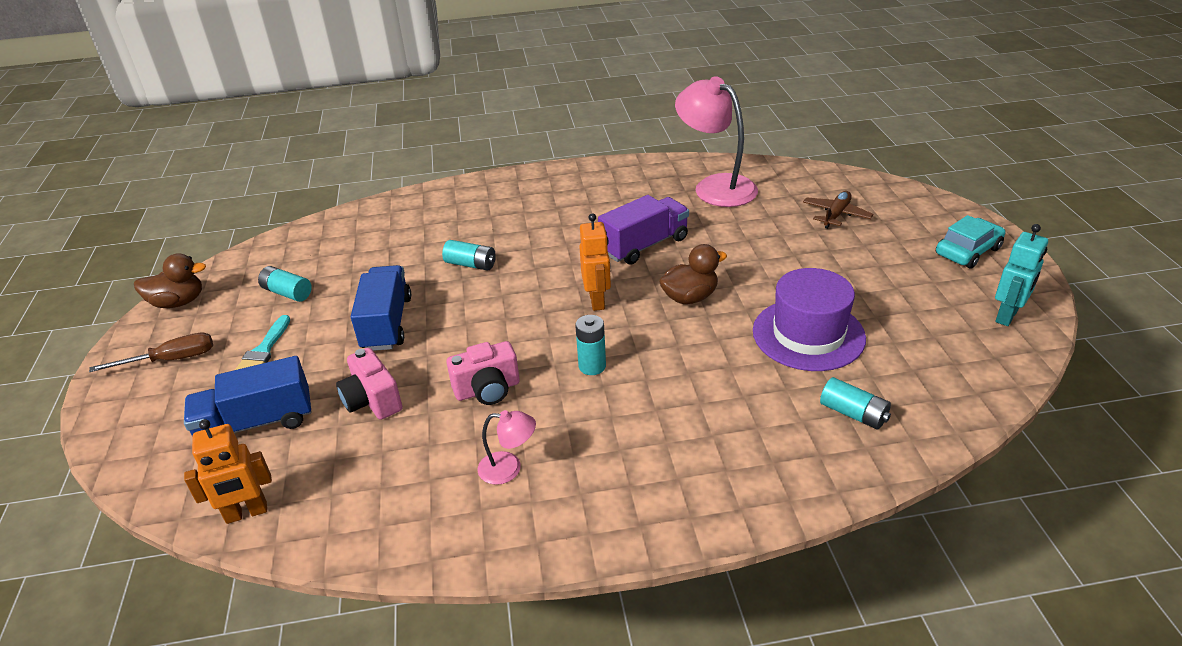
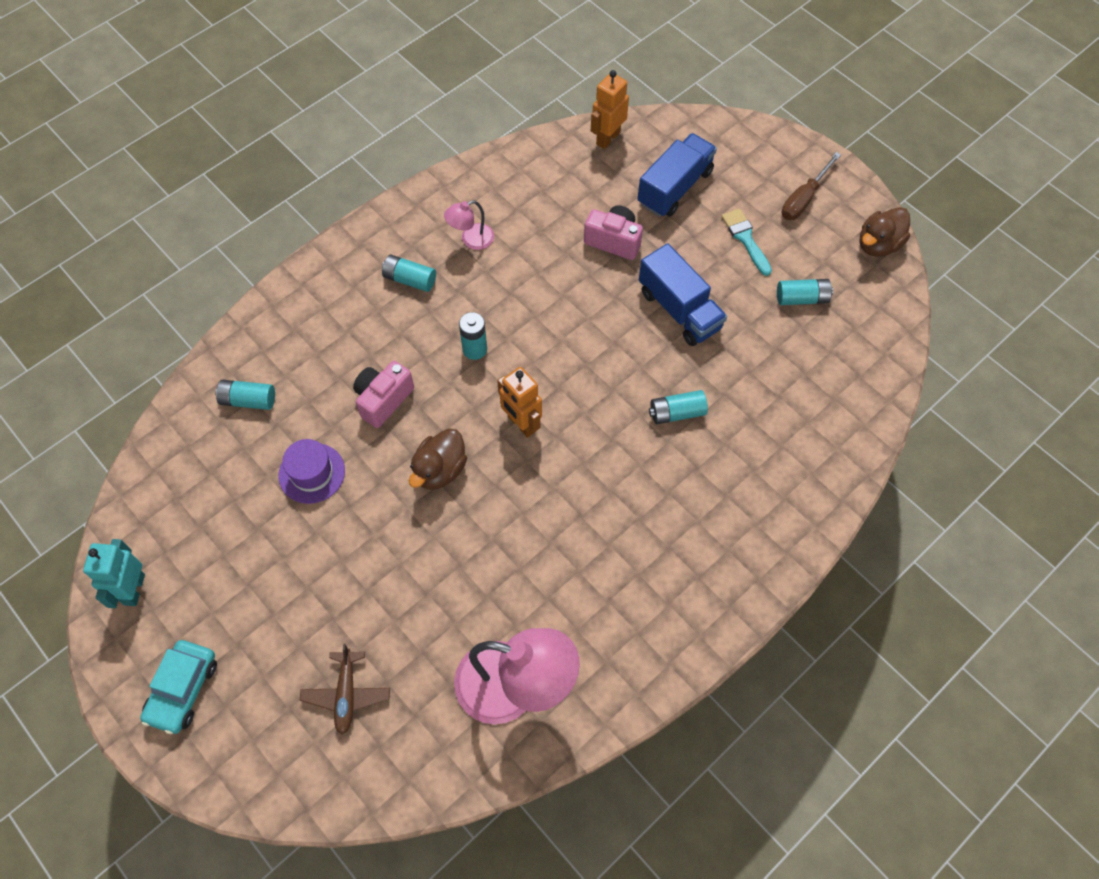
camera: 145 degrees right, 25 degrees up
(487, 390) = (538, 289): pink camera -> pink camera (383, 400)
(609, 456) = (409, 279): none -> turquoise battery
(644, 245) = (529, 527): purple truck -> none
(808, 334) = (312, 473): purple hat -> purple hat, size x0.62

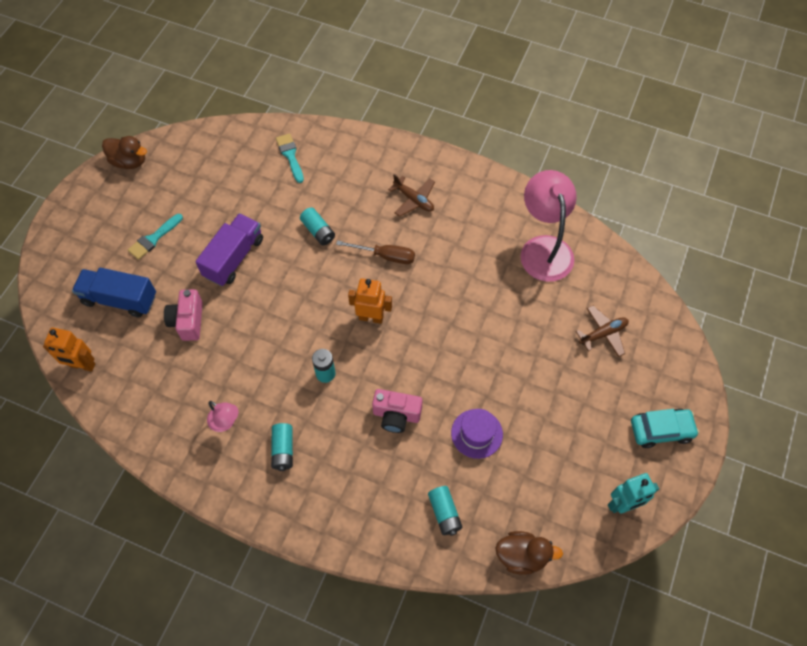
camera: 115 degrees left, 0 degrees up
(440, 470) = (431, 352): brown duck -> brown duck (522, 556)
(521, 424) = (371, 317): orange robot -> orange robot turned 105 degrees counterclockwise
(676, 549) = (413, 200): none -> brown plane
(679, 310) = (234, 258): blue truck -> purple truck
(802, 298) = (194, 191): turquoise battery -> none
(803, 199) = (102, 215): brown screwdriver -> brown screwdriver (385, 256)
(817, 424) = (290, 156): none -> turquoise brush

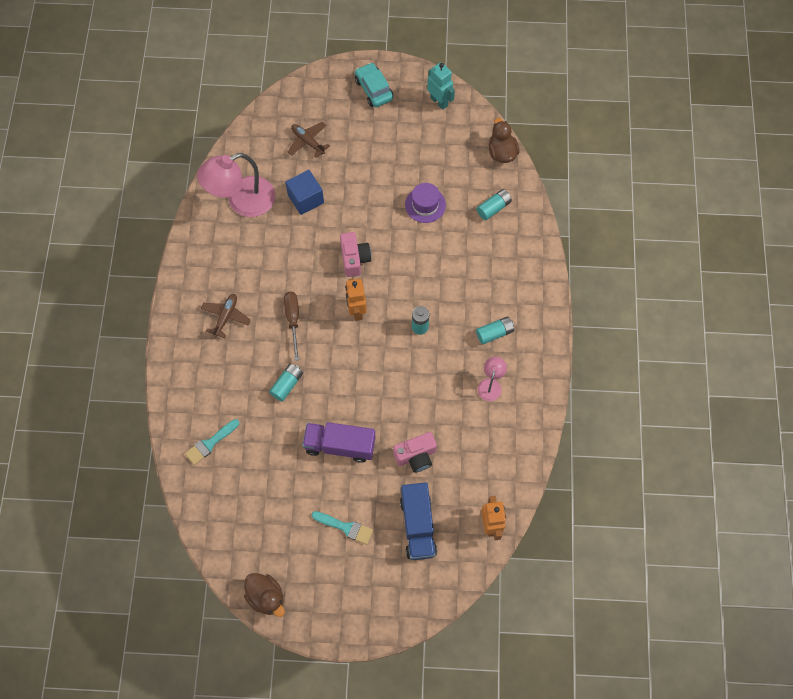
camera: 110 degrees left, 5 degrees up
(129, 161) = (266, 597): brown duck -> brown duck turned 135 degrees clockwise
(396, 415) = (433, 263): pink camera -> pink camera (354, 259)
(527, 309) = (306, 199): none -> blue cube

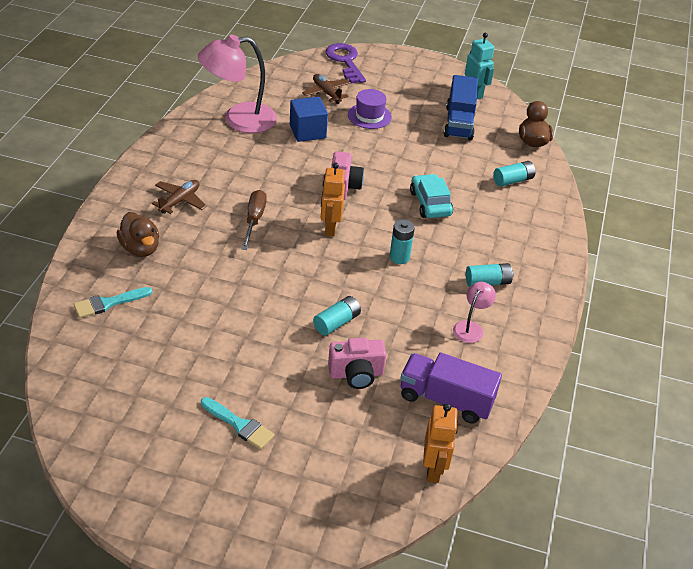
camera: 10 degrees right, 25 degrees down
(266, 597) = (104, 475): brown duck -> brown duck (140, 248)
(287, 385) = (223, 272): turquoise battery -> turquoise battery (337, 322)
(313, 91) = (345, 61): none -> purple key
(340, 445) = (264, 341): purple truck -> purple truck (446, 399)
(374, 89) = (408, 72): turquoise car -> turquoise car (430, 203)
(417, 526) = (335, 446): blue truck -> blue truck (459, 123)
(425, 205) = (436, 162): purple hat -> purple hat (369, 116)

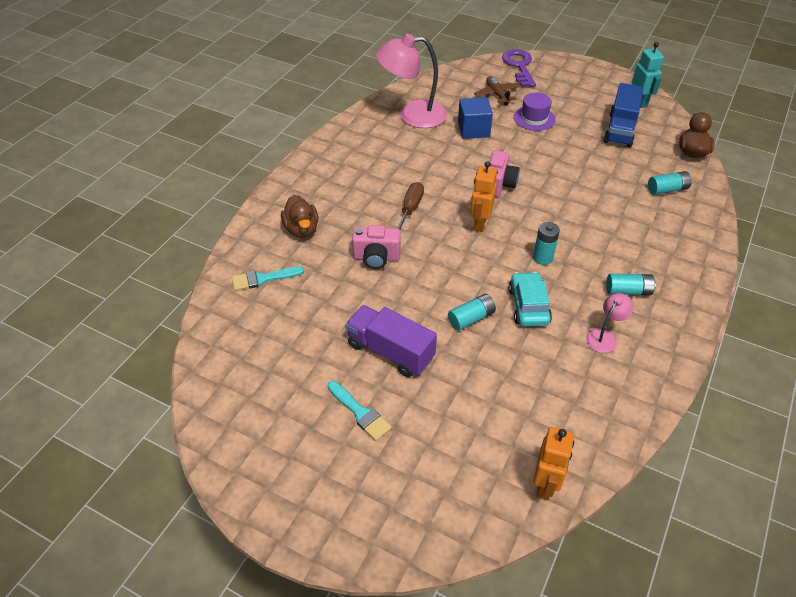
camera: 15 degrees right, 5 degrees up
(180, 201) = (345, 187): brown plane -> none
(356, 374) = (482, 373): pink camera -> pink camera (376, 257)
(430, 203) = (581, 206): turquoise car -> turquoise car (528, 306)
(446, 399) = (568, 410): purple truck -> purple truck (390, 351)

